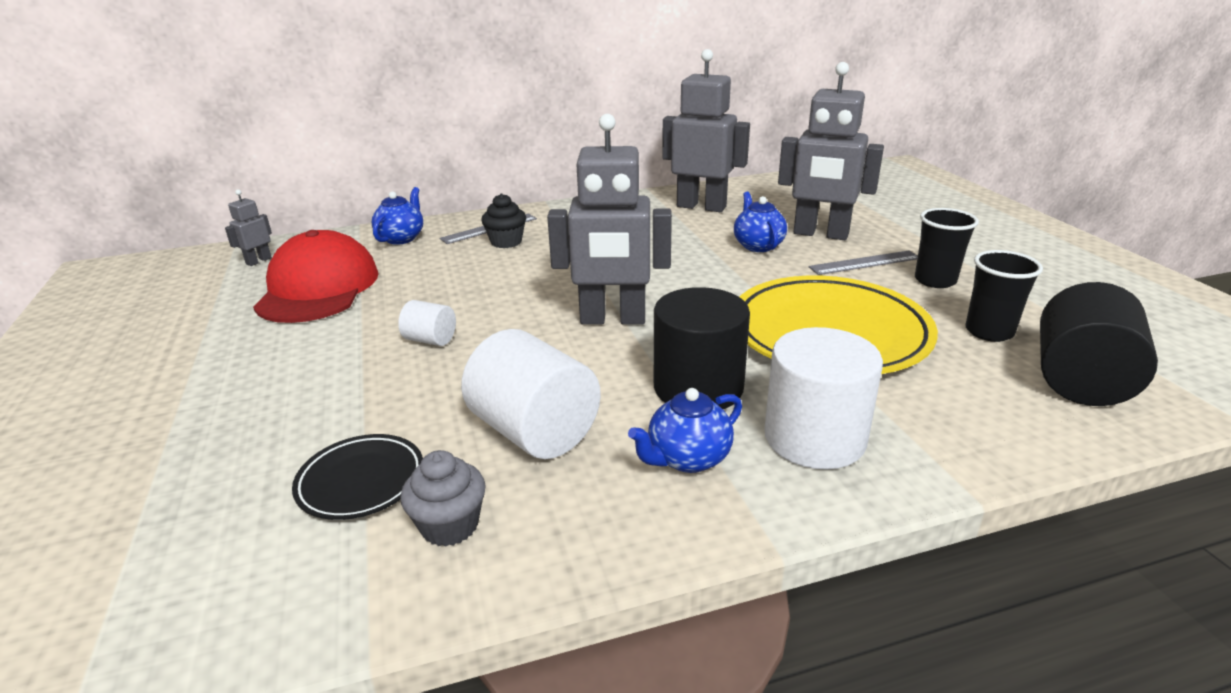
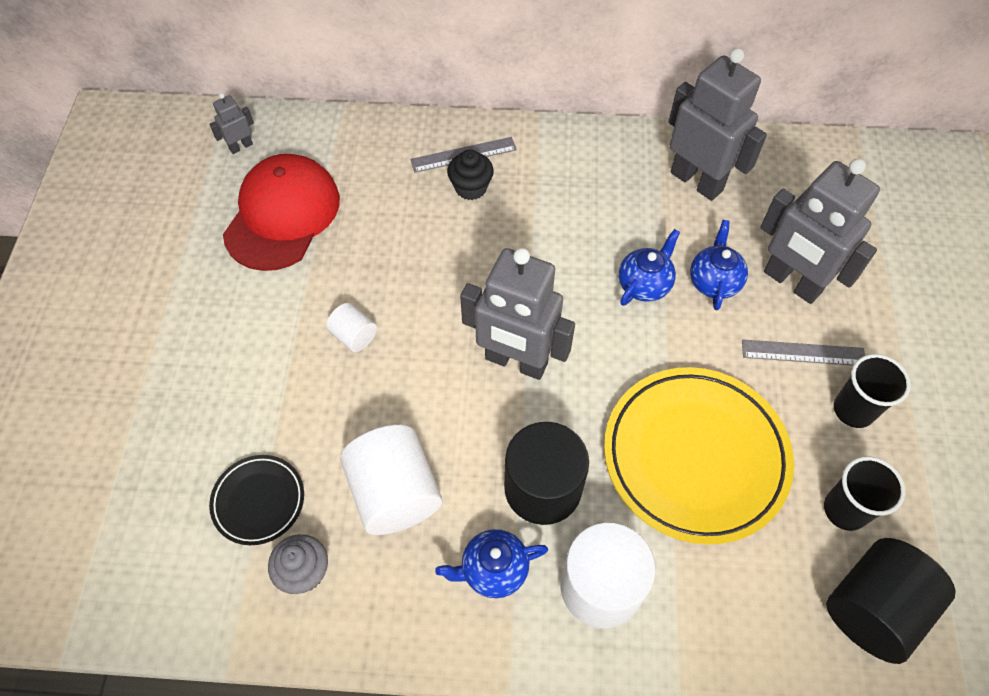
camera: 20 degrees right, 30 degrees up
(401, 238) = (376, 146): blue teapot -> blue teapot (644, 284)

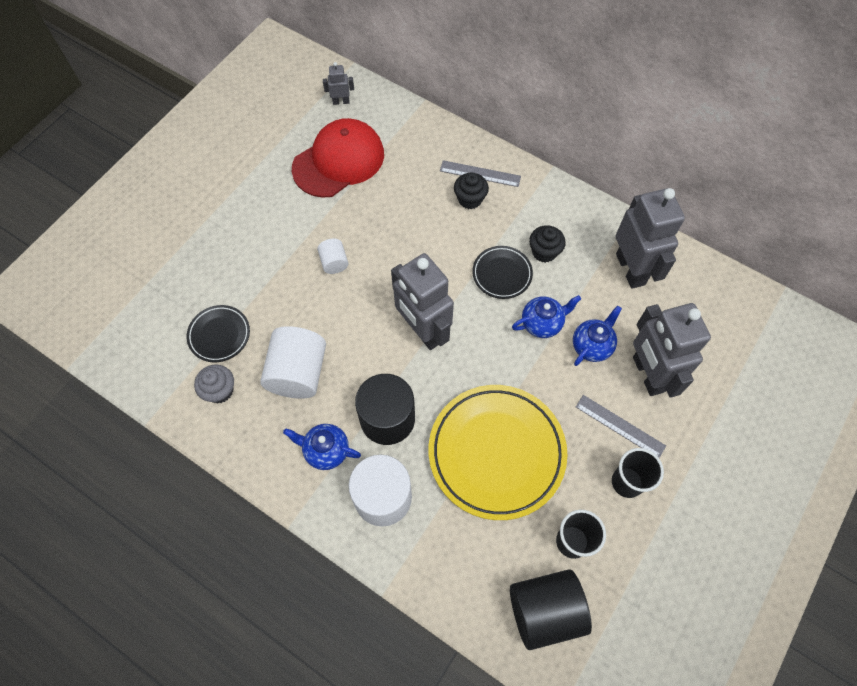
camera: 30 degrees right, 5 degrees up
(563, 253) = (502, 274): none -> black plate
(593, 206) = (544, 252): none -> black cupcake

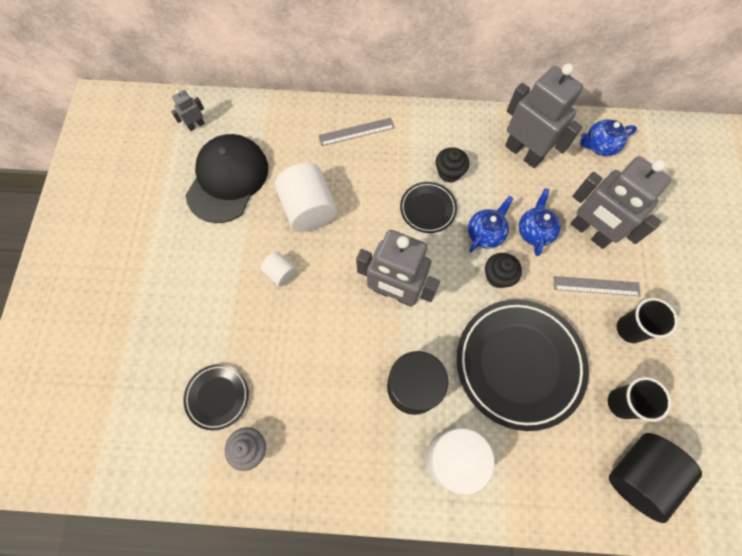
camera: 30 degrees left, 5 degrees up
(298, 373) = (311, 391): white cylinder -> white cylinder (309, 209)
(325, 450) = (379, 447): blue teapot -> blue teapot (599, 146)
(338, 161) = (227, 180): red cap -> black cap
(470, 199) = (362, 158): black cupcake -> black cupcake (498, 276)
(496, 453) = (519, 364): yellow plate -> black plate

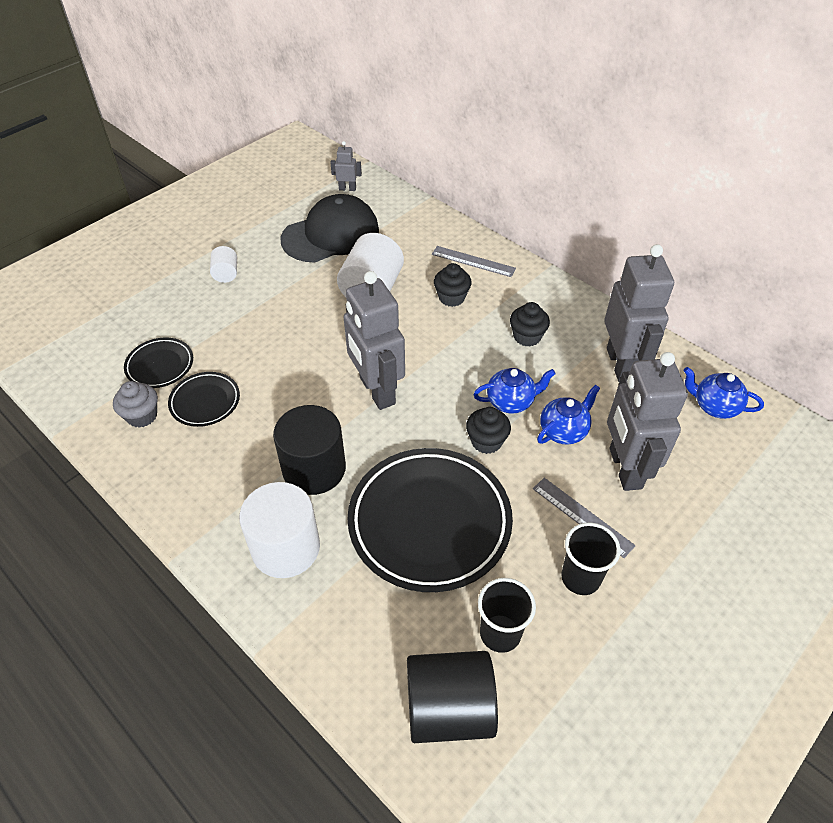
camera: 40 degrees right, 20 degrees down
(280, 273) = (300, 318): white cylinder -> white cylinder (226, 274)
(371, 175) = (451, 298): none -> black cupcake
(428, 209) = (476, 350): black plate -> black plate (205, 402)

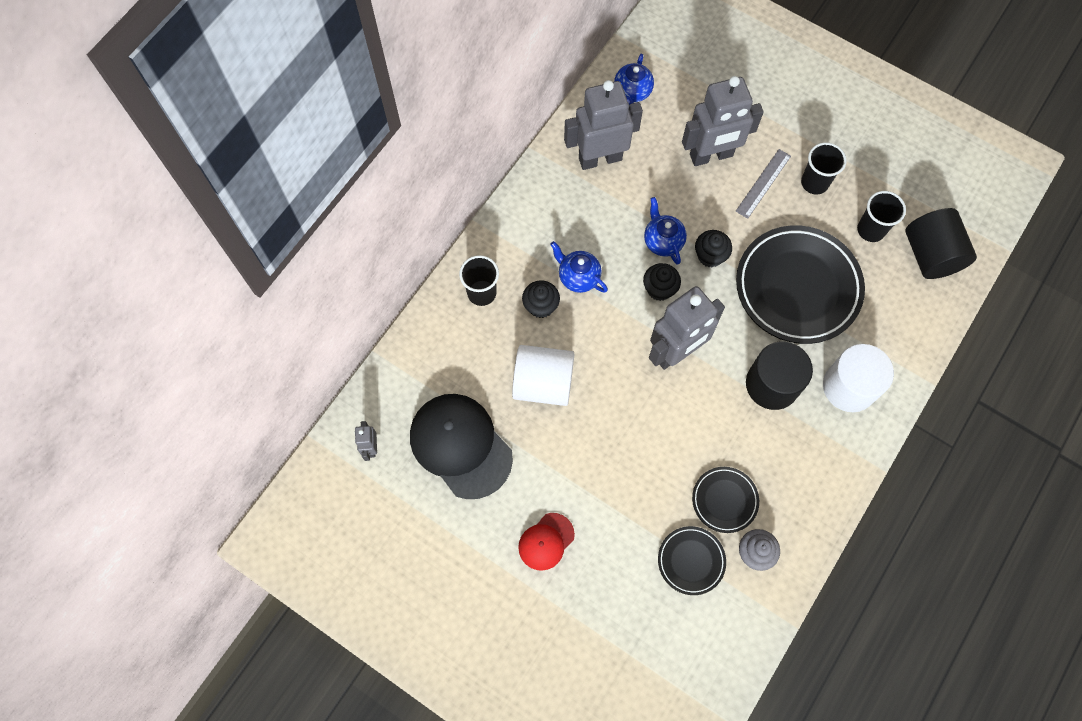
camera: 100 degrees left, 20 degrees up
(226, 274) = (546, 541): white cylinder -> red cap
(473, 261) = (482, 293): grey ruler -> black cup
(527, 337) = (581, 235): black cupcake -> black cupcake (659, 289)
(564, 431) = (684, 199): blue teapot -> blue teapot (578, 277)

